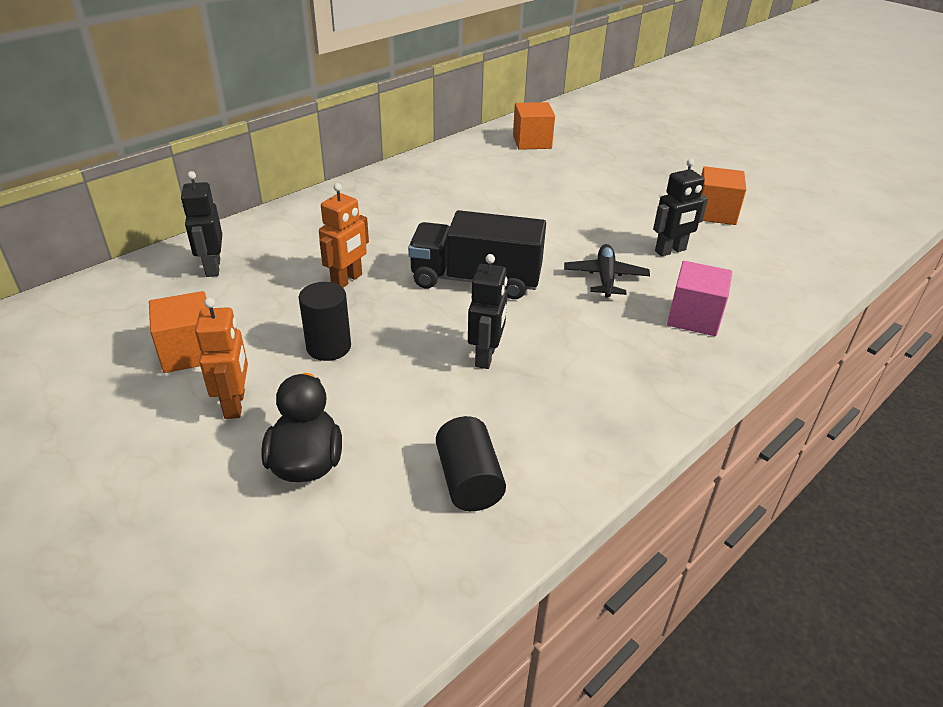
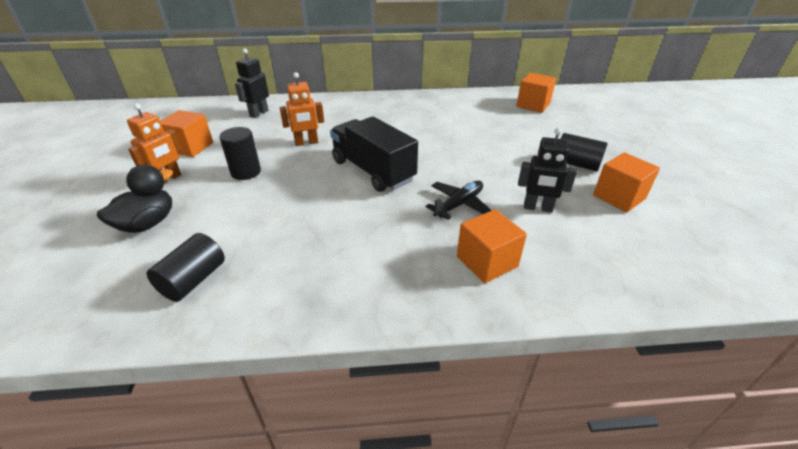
camera: 40 degrees right, 0 degrees up
(486, 356) = (311, 216): black robot -> none
(648, 194) = (576, 164): none -> black cylinder
(694, 317) = (487, 261): pink cube -> orange cube

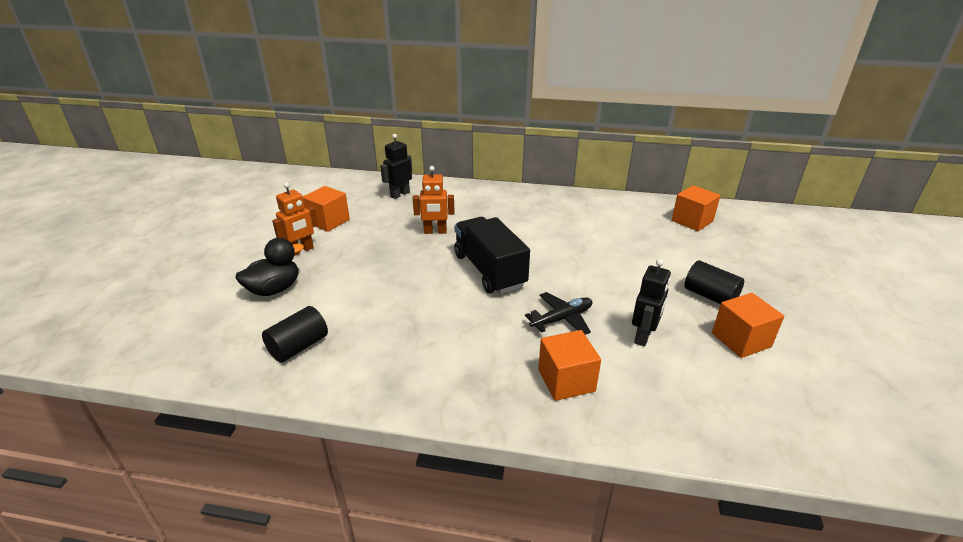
camera: 15 degrees right, 5 degrees down
(246, 172) = (370, 253): black cylinder -> none
(538, 208) = (643, 336): black robot -> black robot turned 90 degrees counterclockwise

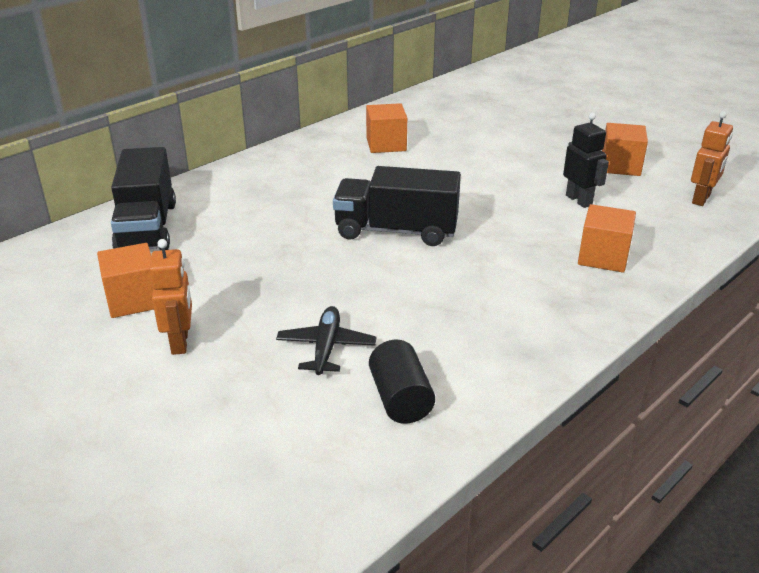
camera: 55 degrees left, 0 degrees up
(274, 289) = (250, 388): black duck -> none
(399, 194) = (147, 227): black robot -> black truck
(435, 232) = (275, 234): orange robot -> orange robot (701, 199)
(562, 319) = (518, 225): black plane -> black plane (326, 347)
(692, 221) = (442, 108): orange cube -> orange cube (386, 144)
(710, 296) = (556, 151): black cylinder -> none

